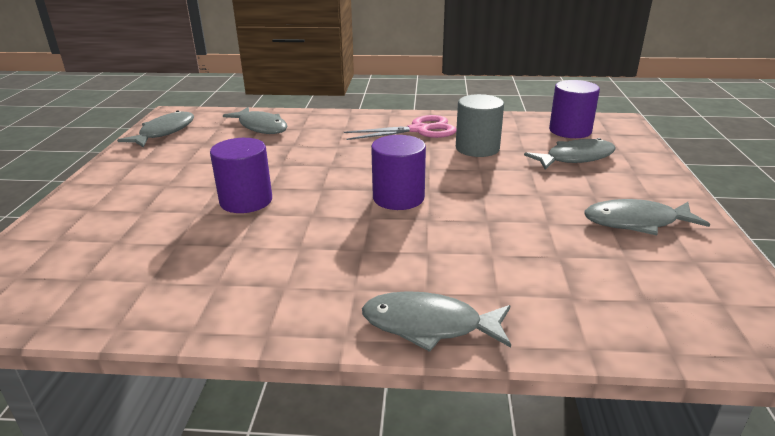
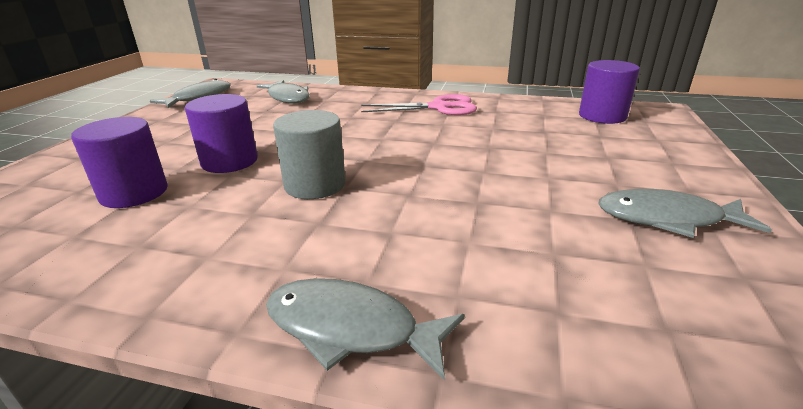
camera: 10 degrees right, 0 degrees up
(398, 198) = (387, 170): purple cylinder -> purple cylinder (134, 193)
(477, 148) = (493, 127): grey cylinder -> grey cylinder (315, 185)
(575, 158) = (602, 143): grey fish -> none

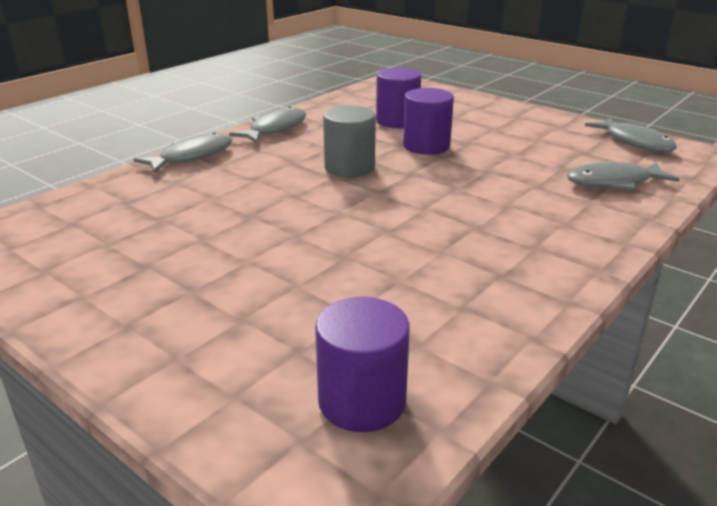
camera: 115 degrees right, 0 degrees up
(439, 107) = (509, 267): pink scissors -> none
(666, 219) = (121, 281): grey fish -> grey fish (275, 129)

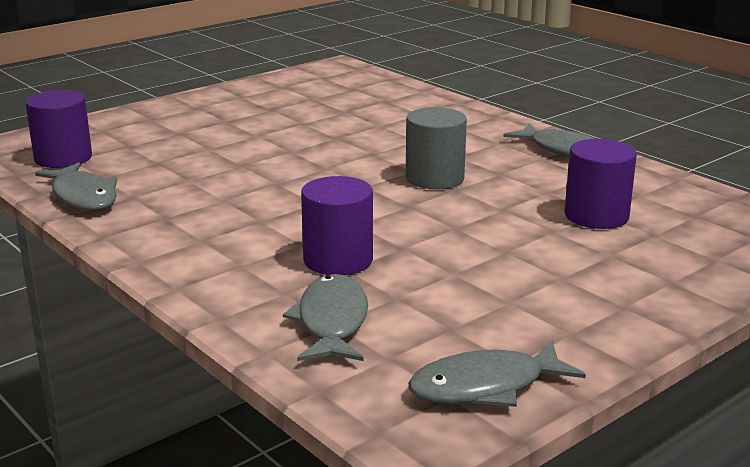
camera: 100 degrees right, 5 degrees down
(192, 157) = (482, 118): grey fish -> grey fish (83, 197)
(426, 146) = (495, 223): purple cylinder -> purple cylinder (338, 260)

